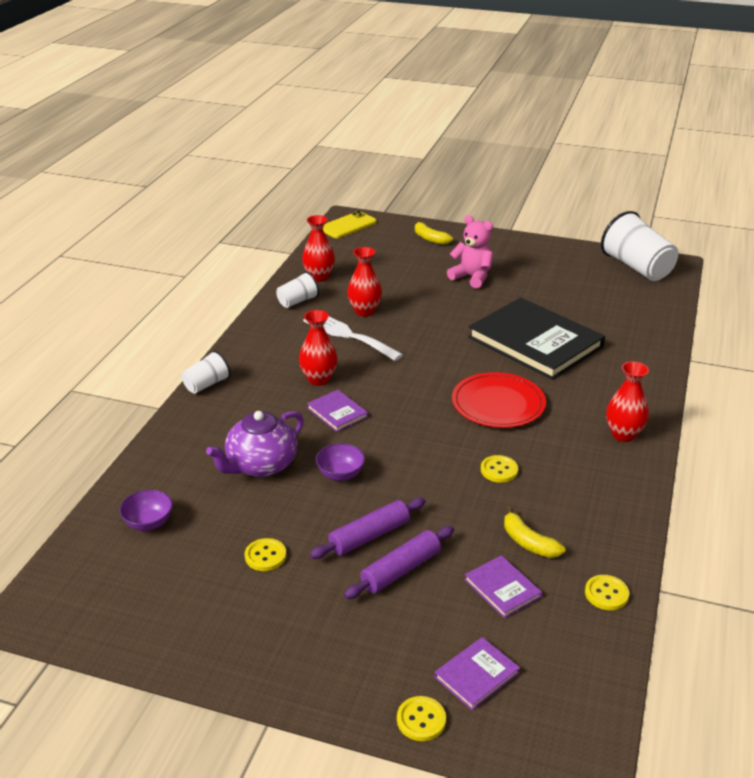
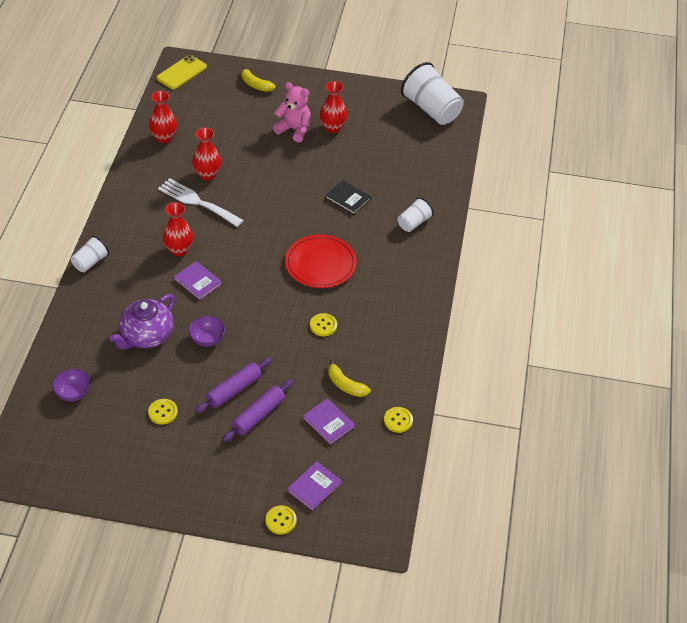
camera: 10 degrees left, 15 degrees up
(297, 301) = (150, 167): white cup -> white cup (414, 223)
(535, 342) = (348, 198): black book -> black book, size x0.43
(623, 434) = (414, 286): red vase -> red vase (333, 128)

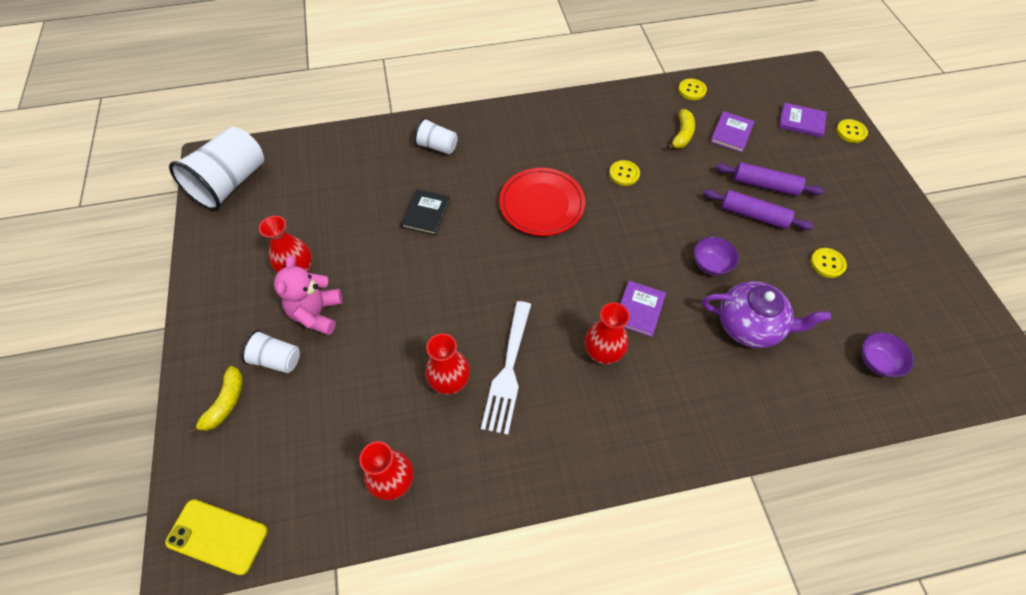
camera: 110 degrees left, 10 degrees up
(90, 262) = (687, 453): white cup -> white cup (277, 359)

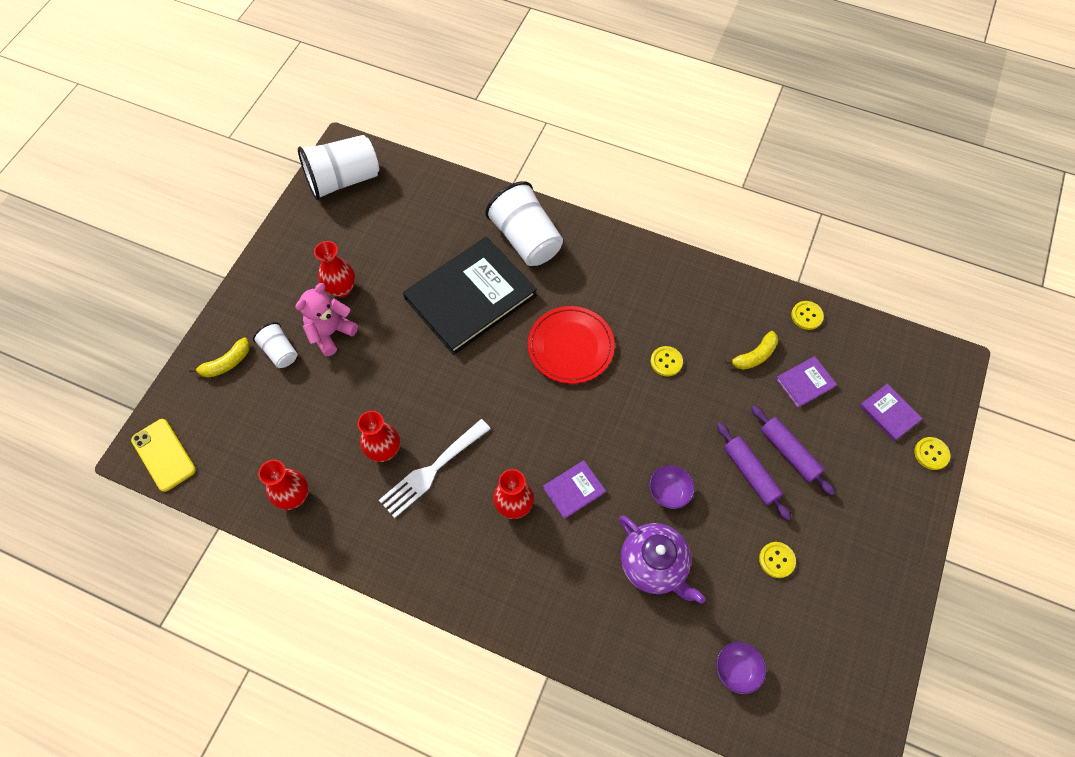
camera: 35 degrees right, 5 degrees up
(426, 213) = (470, 297): black book -> black book, size x2.35
(437, 146) = (526, 239): white cup -> white cup, size x1.91

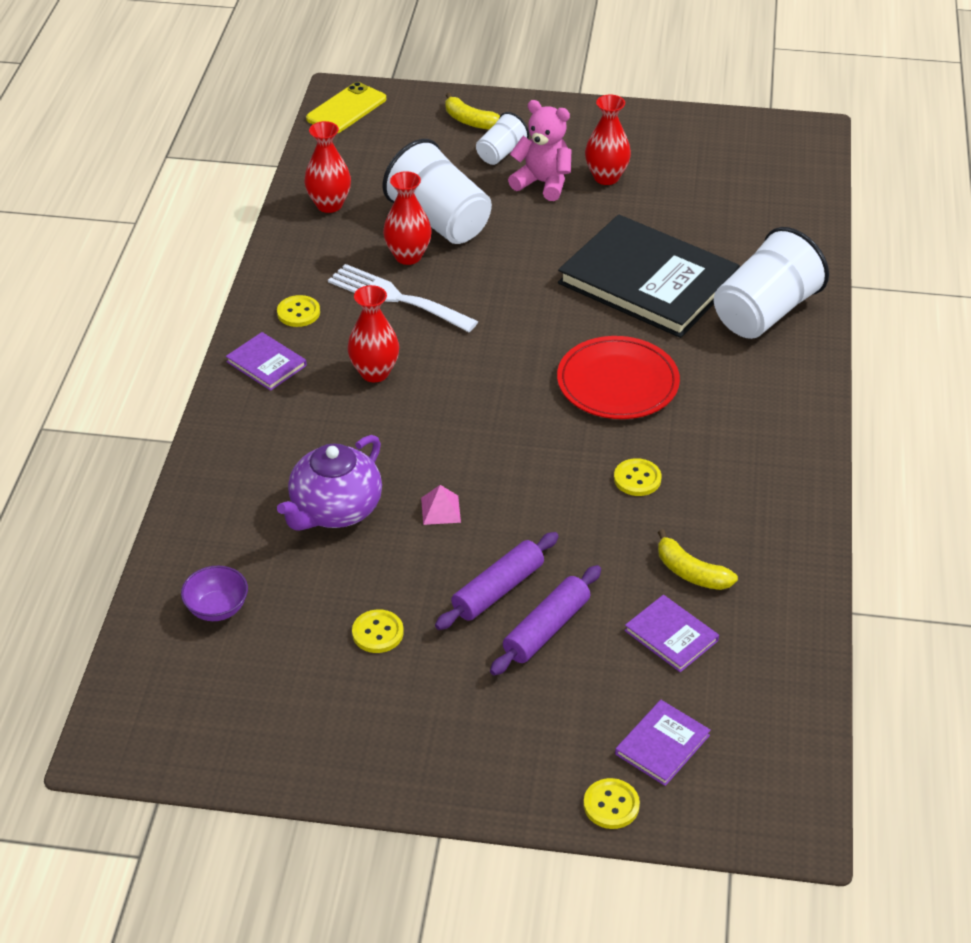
camera: 75 degrees right, 20 degrees down
(343, 180) = (764, 143): white cup -> white cup (439, 220)
(573, 490) = (413, 420): purple book -> purple book (266, 363)
(669, 492) = (440, 510): purple bowl -> pink pyramid
(806, 316) = (792, 626): yellow button -> yellow button (298, 312)

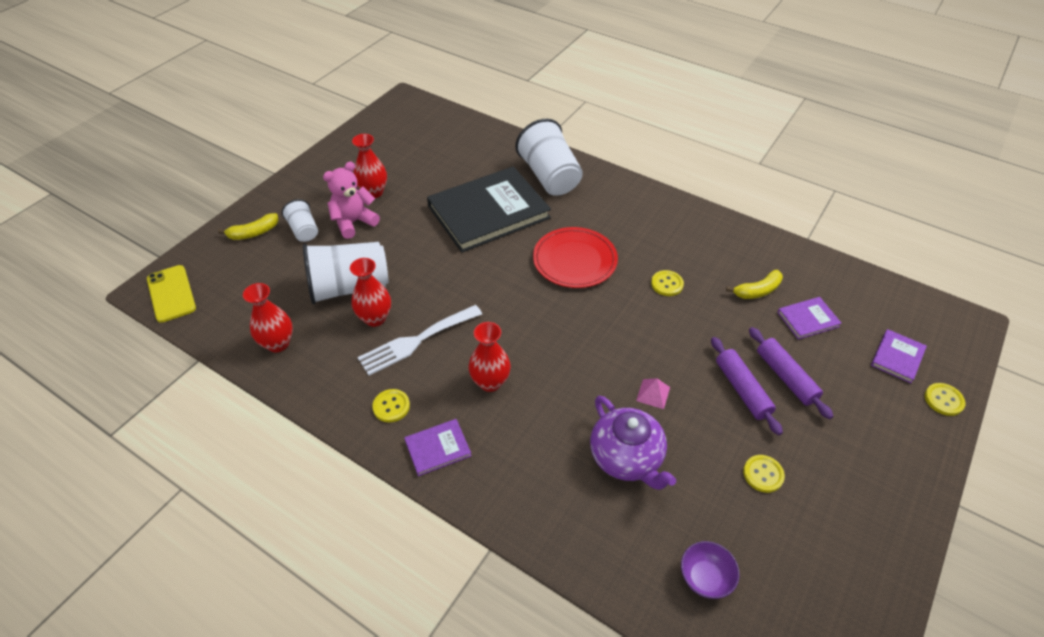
camera: 65 degrees left, 5 degrees up
(662, 745) = (897, 357): purple book -> purple book turned 60 degrees clockwise

